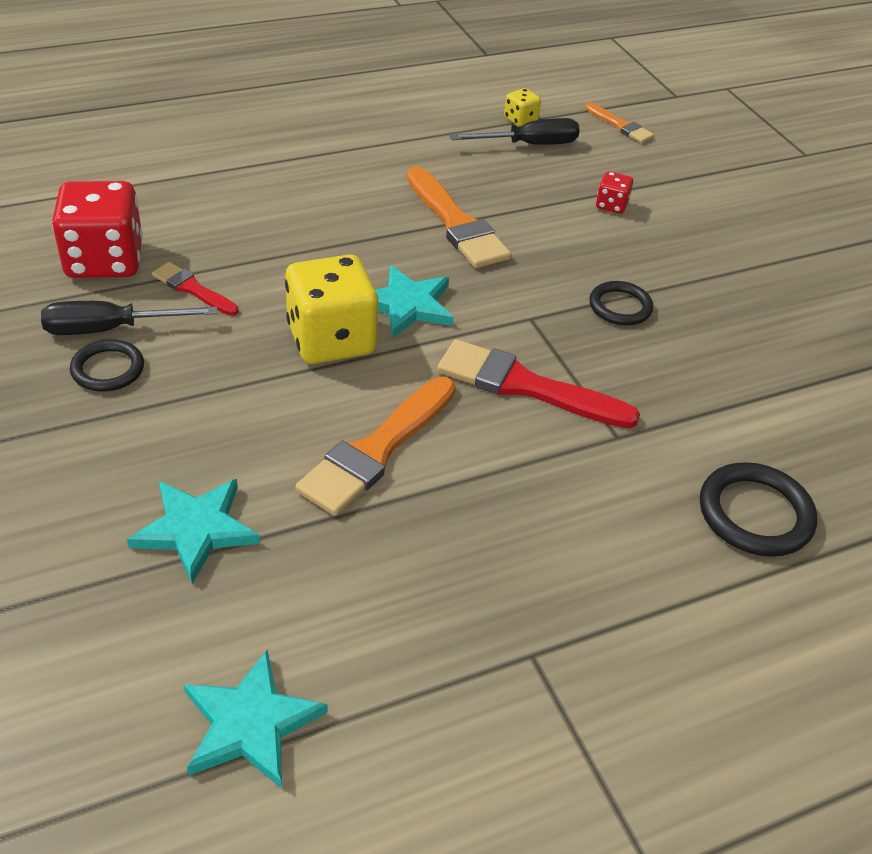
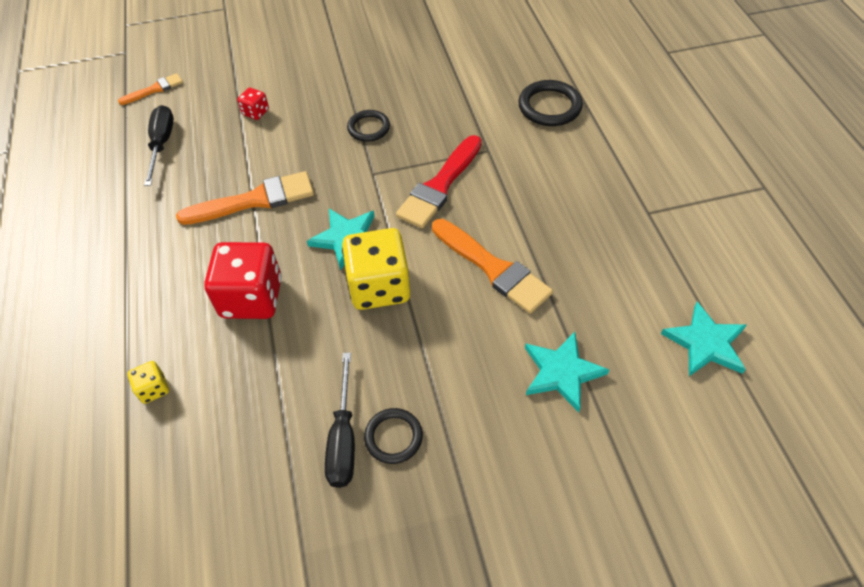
camera: 75 degrees left, 10 degrees up
(105, 260) = (245, 449): red dice -> red dice (252, 298)
(192, 289) = (301, 378): red brush -> none
(520, 120) = (124, 144): yellow dice -> yellow dice (153, 389)

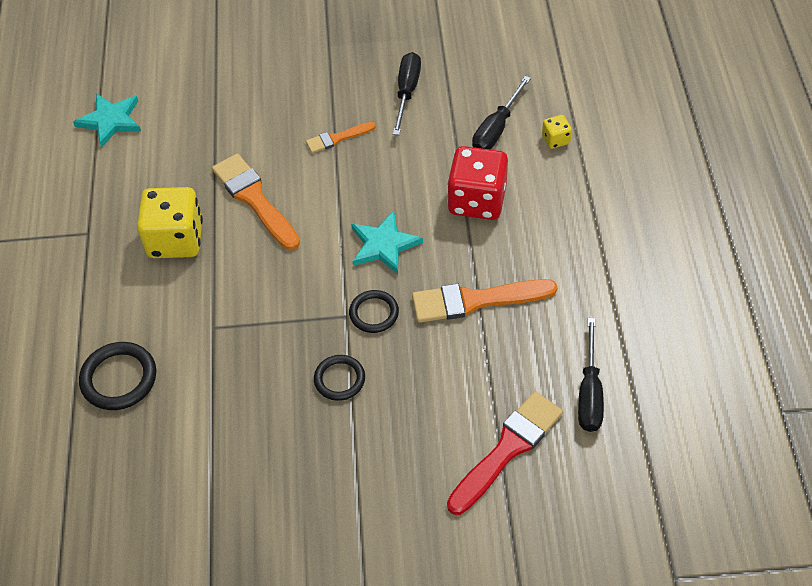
camera: 170 degrees left, 0 degrees up
(154, 89) = (615, 490): orange brush -> orange brush (337, 138)
(226, 395) = (496, 129): none -> black screwdriver
(255, 112) = (476, 426): red dice -> none
(379, 287) = (361, 196): yellow dice -> yellow dice (175, 239)
(393, 437) = (370, 89): black ring -> black ring (374, 313)
(440, 186) = (278, 290): red brush -> red brush (507, 449)
(562, 372) = (231, 114): turquoise star -> none

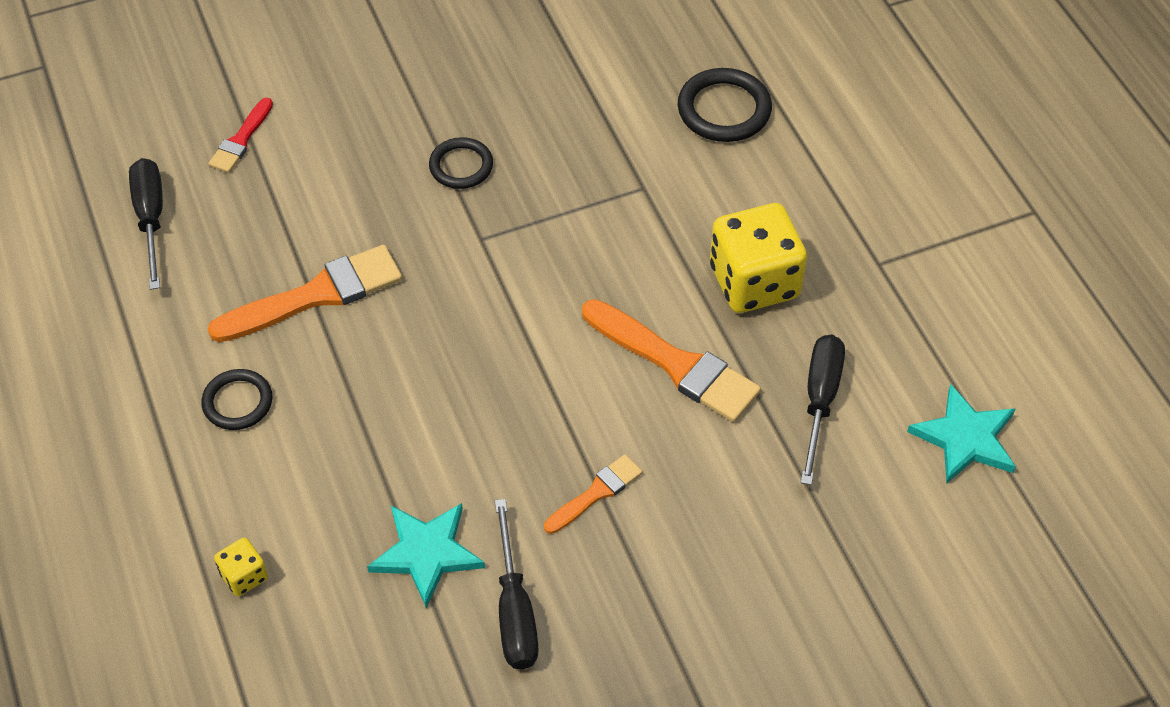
camera: 160 degrees right, 0 degrees up
(374, 313) = (446, 249): black ring -> black ring (238, 402)
(384, 245) = (463, 341): turquoise star -> turquoise star (426, 553)
(477, 200) = (348, 439): red dice -> none
(496, 129) = (345, 573): black screwdriver -> black screwdriver (820, 401)
(507, 449) = (241, 140): red brush -> red brush, size x0.55

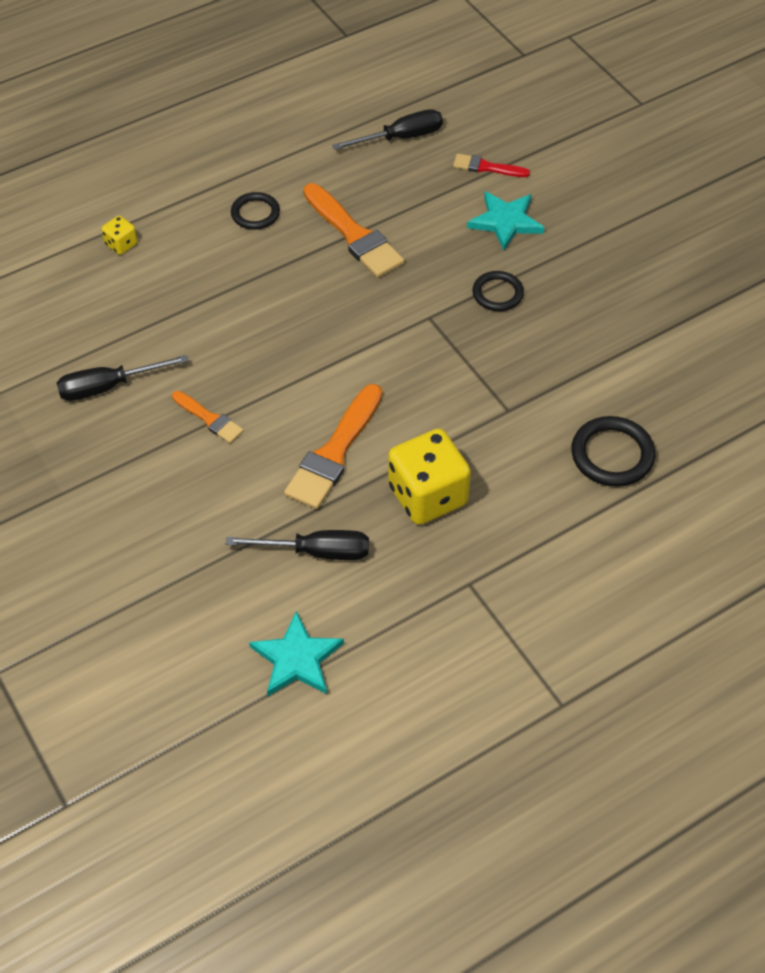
camera: 80 degrees right, 0 degrees up
(426, 553) = (148, 332): turquoise star -> turquoise star (505, 221)

